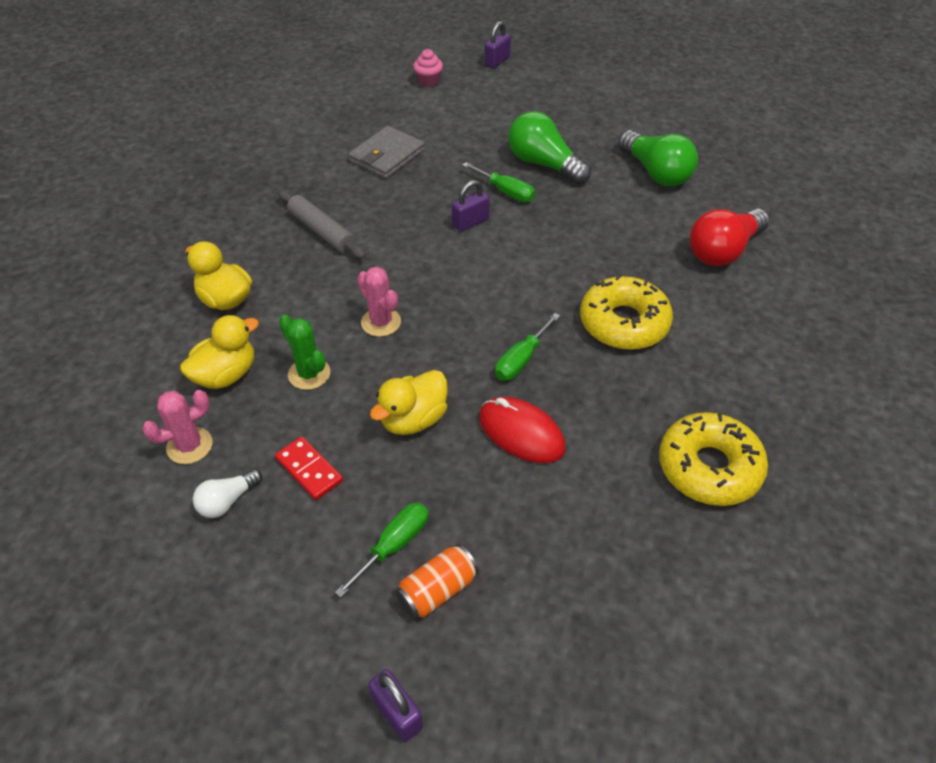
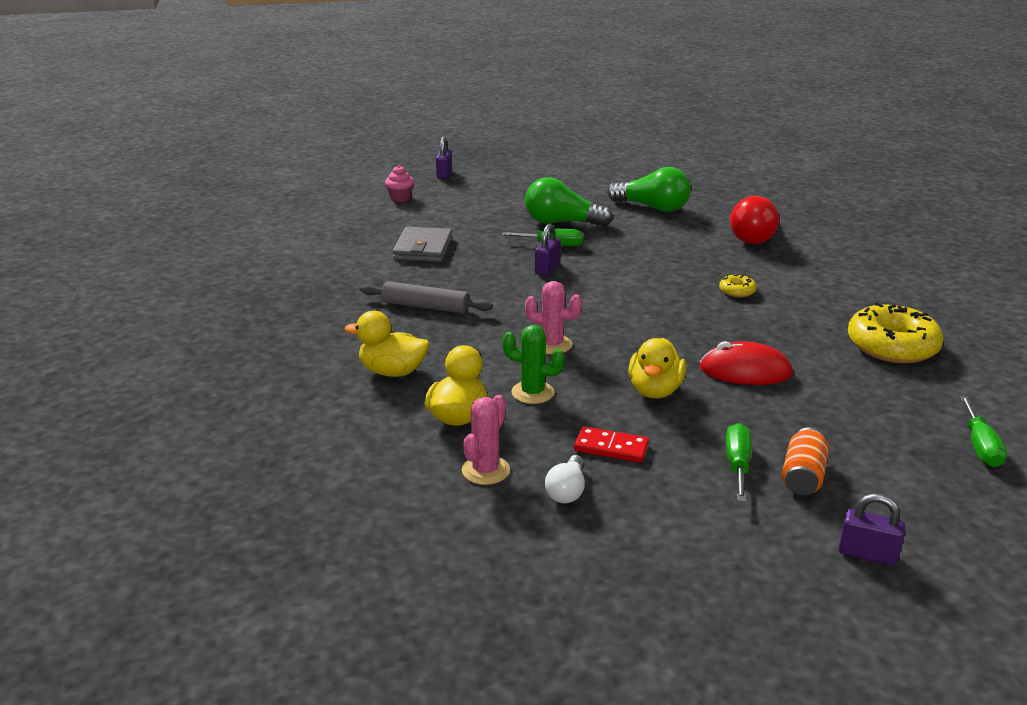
camera: 30 degrees left, 20 degrees down
(521, 360) = (691, 332): green screwdriver -> green screwdriver (980, 446)
(624, 323) = (737, 291): yellow donut -> yellow donut, size x0.45

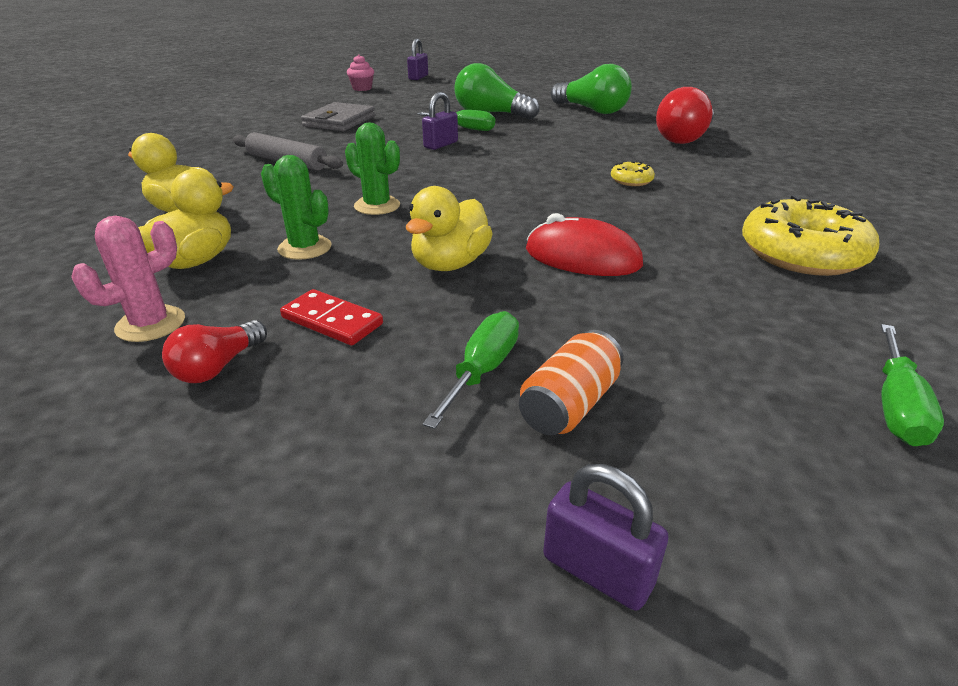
camera: 15 degrees right, 5 degrees up
(552, 345) = (377, 206): pink cactus -> green cactus
(567, 491) = (218, 367): white light bulb -> red light bulb

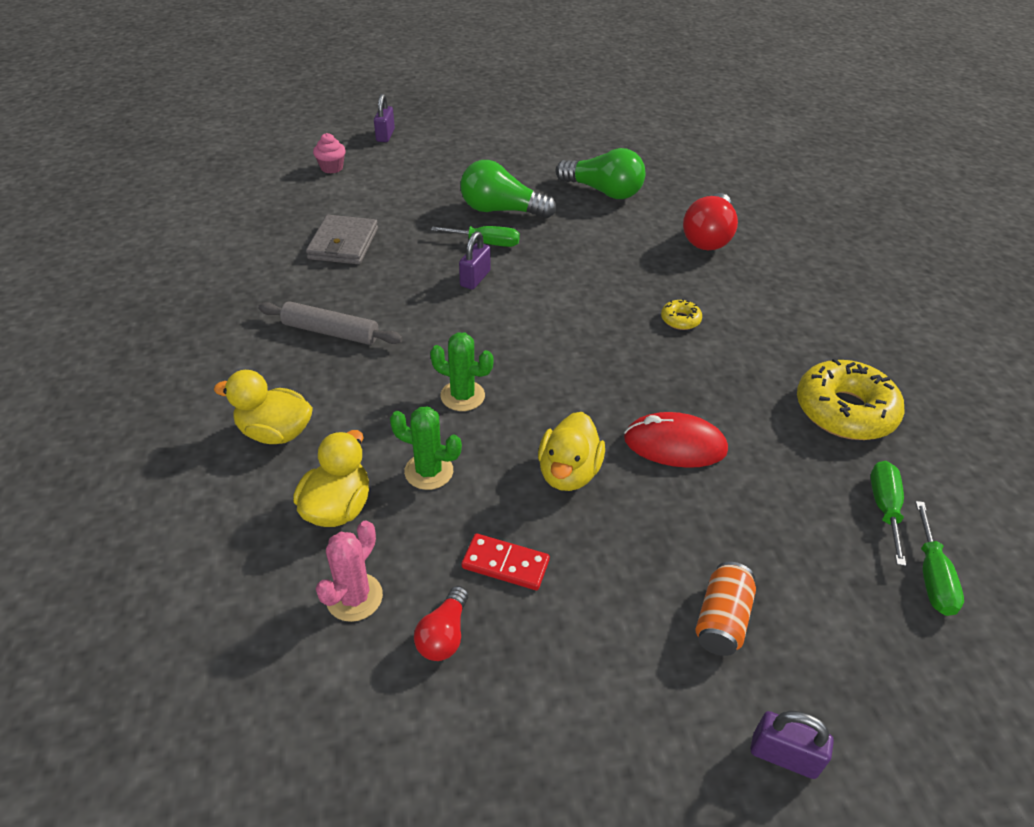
camera: 15 degrees left, 10 degrees up
(482, 370) = (648, 597): green screwdriver -> green screwdriver (884, 508)

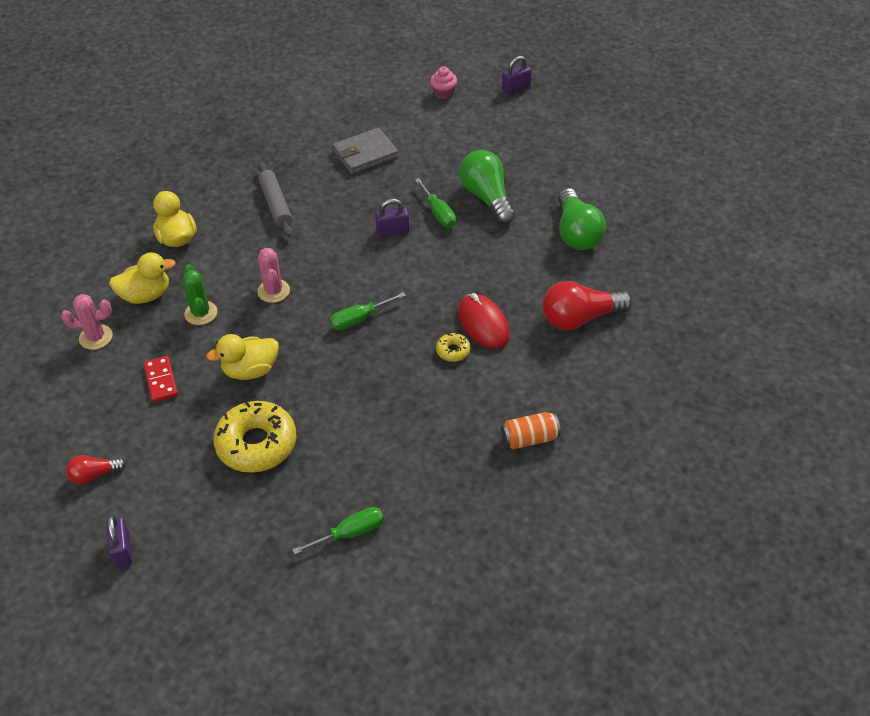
camera: 55 degrees right, 5 degrees up
(444, 635) = (98, 382): red light bulb -> red light bulb (94, 475)
(462, 396) = (273, 291): green cactus -> pink cactus
(675, 445) = (318, 406): red mouse -> red mouse (483, 324)
(721, 619) = (193, 488): orange can -> orange can (529, 438)
(844, 411) = (434, 478): yellow donut -> yellow donut (256, 444)
(931, 576) = (306, 577): green screwdriver -> green screwdriver (359, 319)

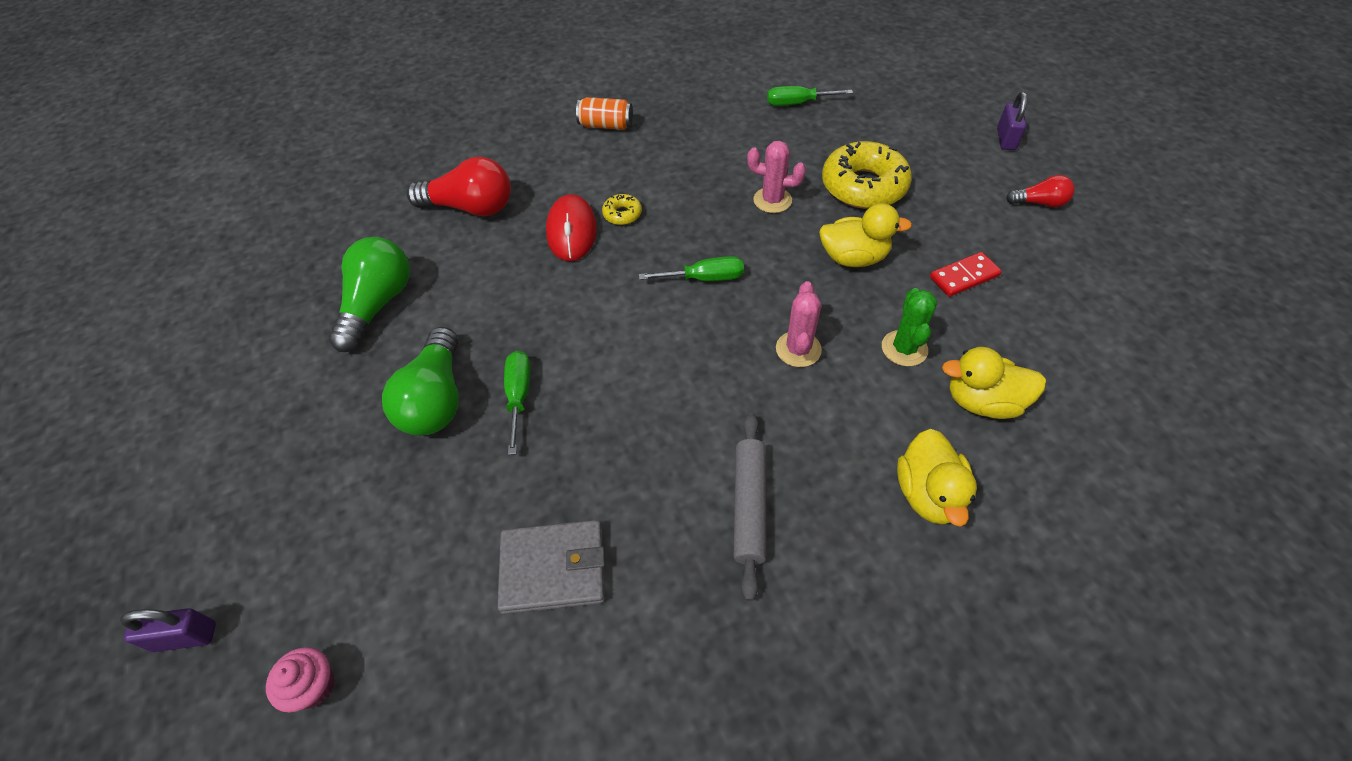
camera: 155 degrees left, 5 degrees up
(96, 337) = (1054, 358): pink cactus -> pink cactus (772, 200)
(161, 380) = (964, 277): red domino -> red domino turned 60 degrees clockwise
(392, 231) = (598, 389): purple padlock -> none

